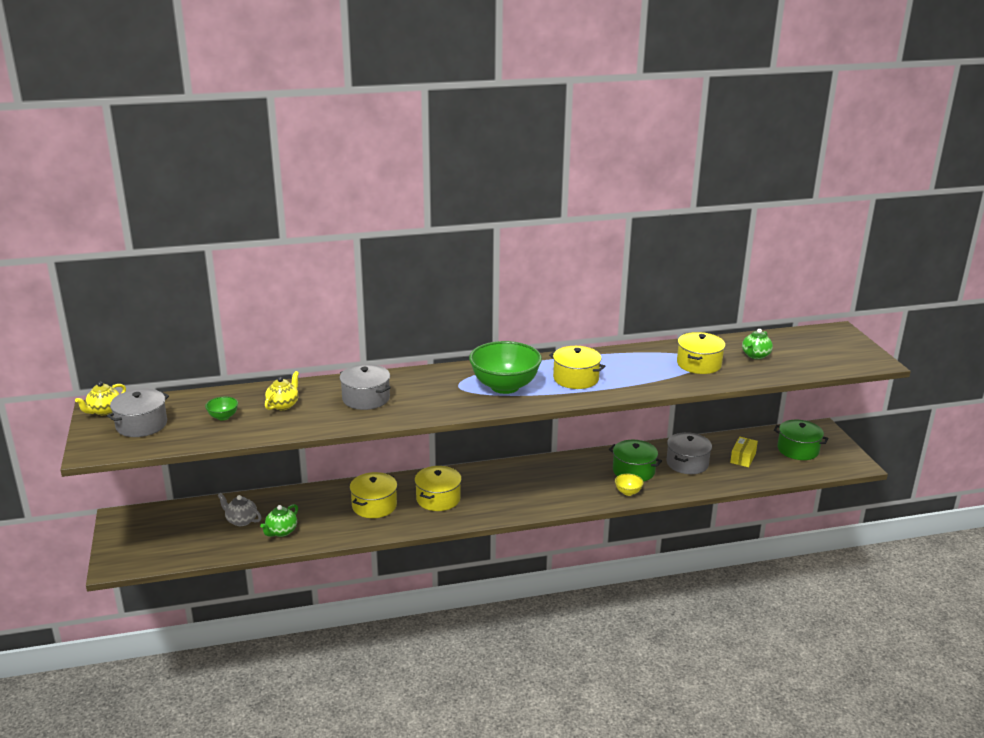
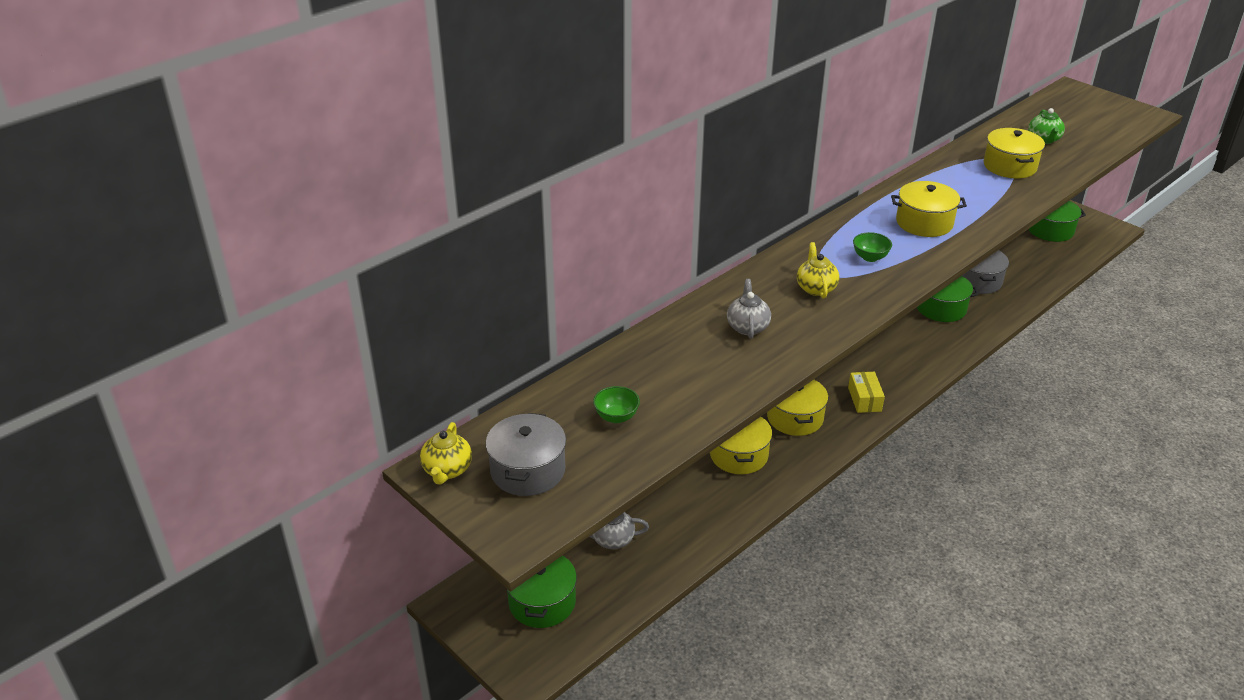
camera: 30 degrees left, 10 degrees up
(165, 535) = (542, 602): none -> green pot
(281, 531) = (675, 533): green teapot -> none
(283, 405) = (666, 372): yellow teapot -> yellow teapot (816, 288)
(366, 398) = (747, 327): grey pot -> grey teapot
(505, 386) = (870, 257): green bowl -> green bowl, size x0.42
(628, 492) = (963, 334): yellow bowl -> none
(743, 458) = (1016, 256): yellow box -> yellow box (864, 399)

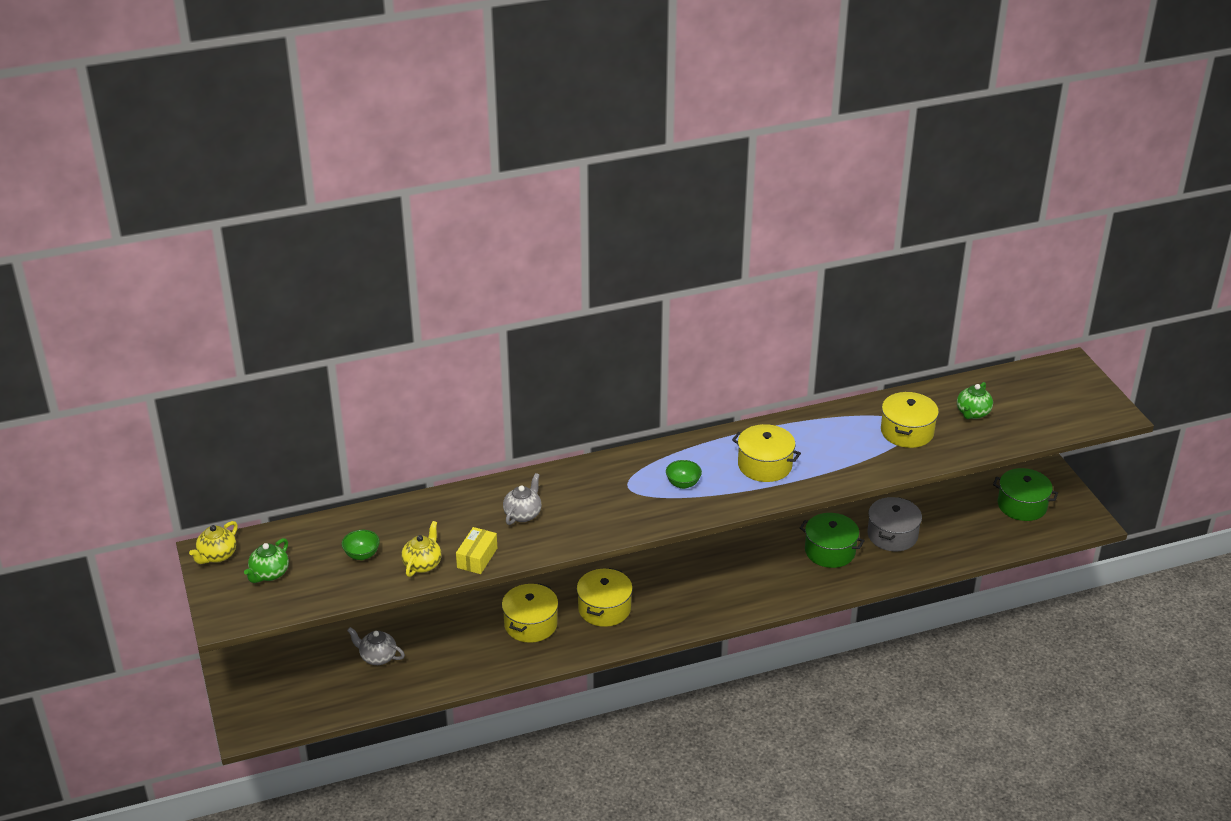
camera: 25 degrees right, 0 degrees up
(528, 470) = (269, 574): grey pot -> green teapot
(542, 602) = (293, 685): green pot -> none
(816, 288) = (609, 498): yellow teapot -> yellow teapot (422, 564)
(864, 399) = (679, 612): yellow box -> yellow box (477, 558)

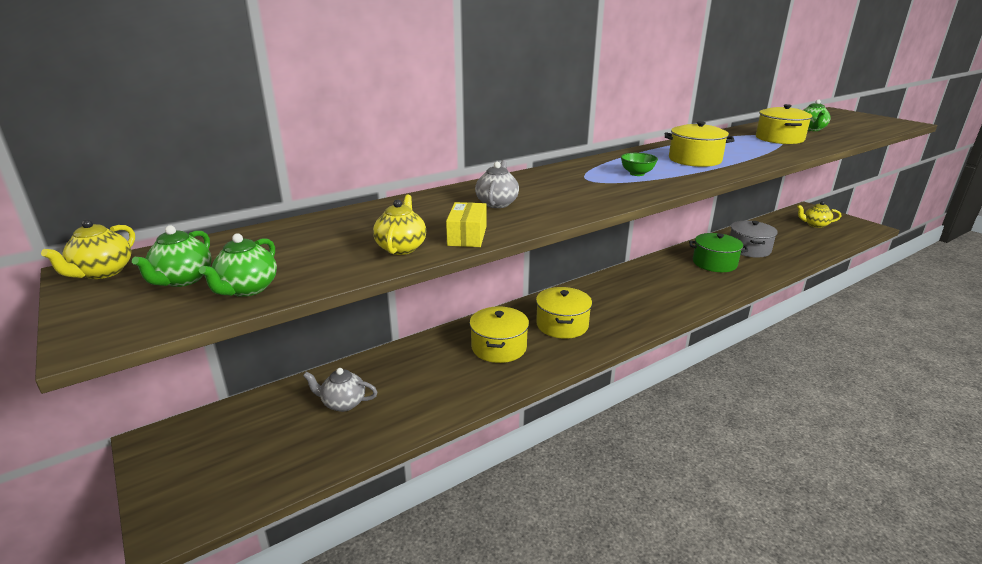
camera: 15 degrees left, 10 degrees down
(310, 592) = (247, 289): none -> green teapot
(362, 555) = (317, 249): green bowl -> none
(1022, 505) = (815, 225): green pot -> yellow teapot

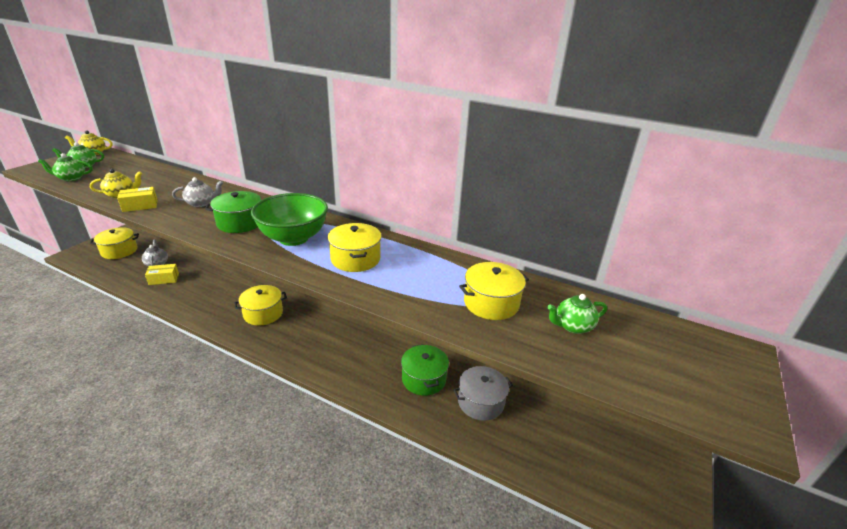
camera: 60 degrees right, 5 degrees up
(404, 398) = (164, 279): none -> yellow box
(499, 347) = (225, 295): yellow pot -> yellow pot (119, 251)
(579, 190) = (240, 223): none -> green pot
(637, 174) = (293, 238): green bowl -> green bowl, size x2.38
(815, 225) = (620, 463): yellow teapot -> none

